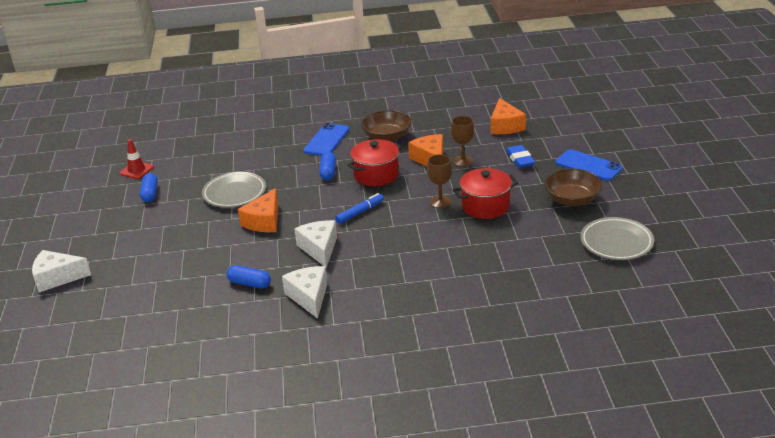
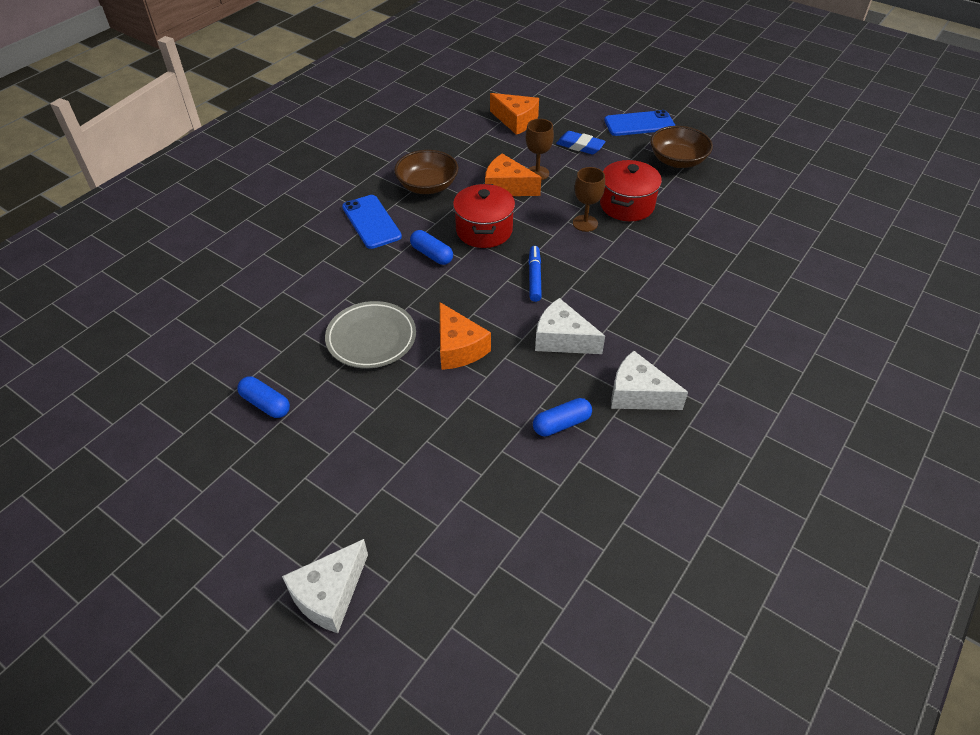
camera: 50 degrees left, 15 degrees up
(136, 170) = (194, 388): red traffic cone -> none
(616, 242) = (766, 179): grey plate -> none

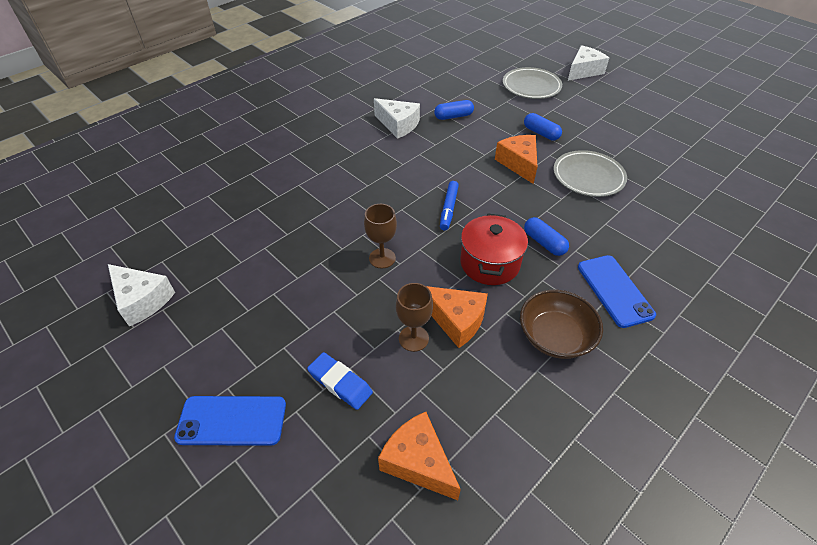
camera: 170 degrees left, 0 degrees up
(265, 404) = (653, 146): blue capsule -> blue capsule (541, 133)
(438, 522) = (531, 87): none -> grey plate
(562, 339) = (438, 160): white cheese -> white cheese (142, 300)
(627, 205) = (328, 275): red pot -> none
(677, 160) = (228, 334): brown bowl -> none

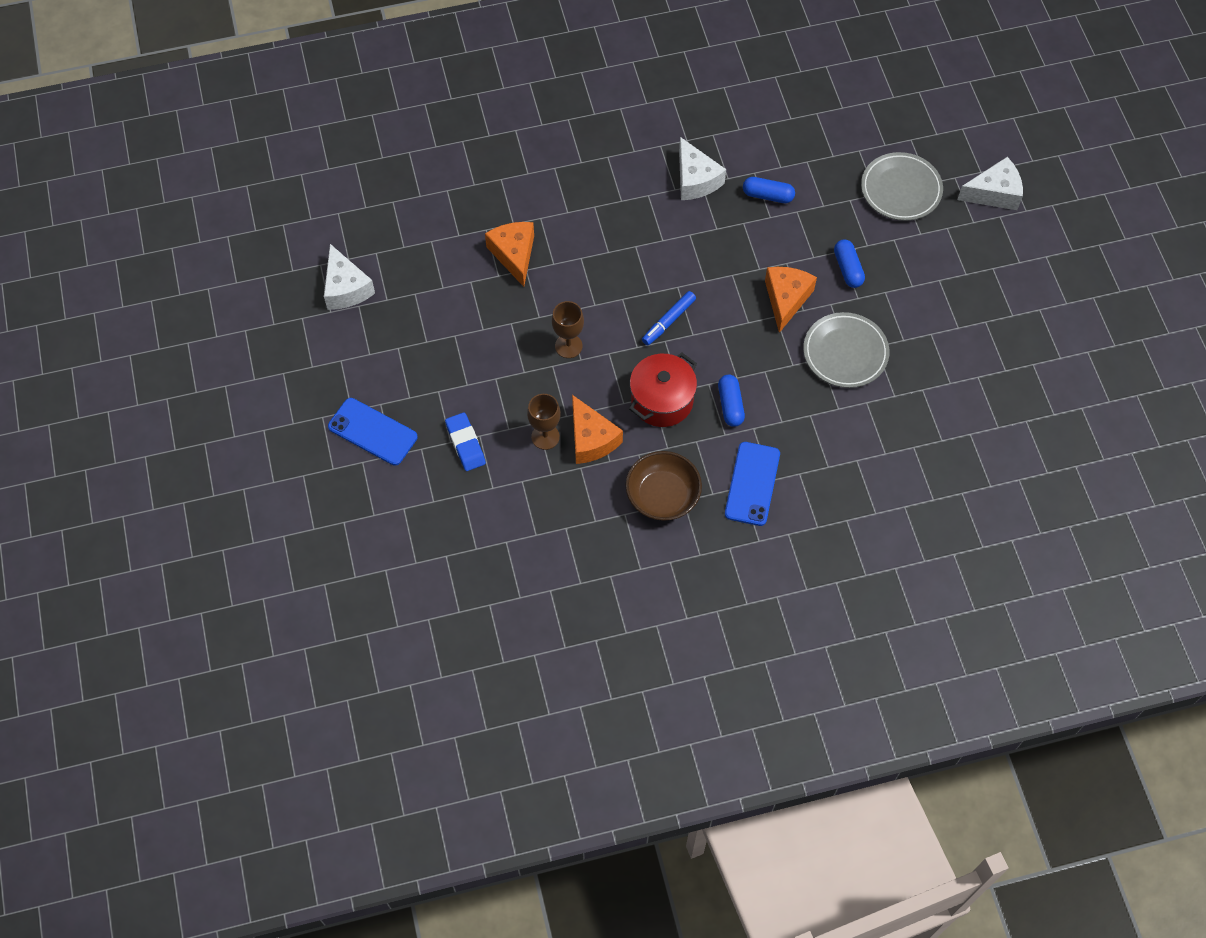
camera: 30 degrees right, 15 degrees up
(418, 462) = (486, 530): orange cheese -> orange cheese (514, 255)

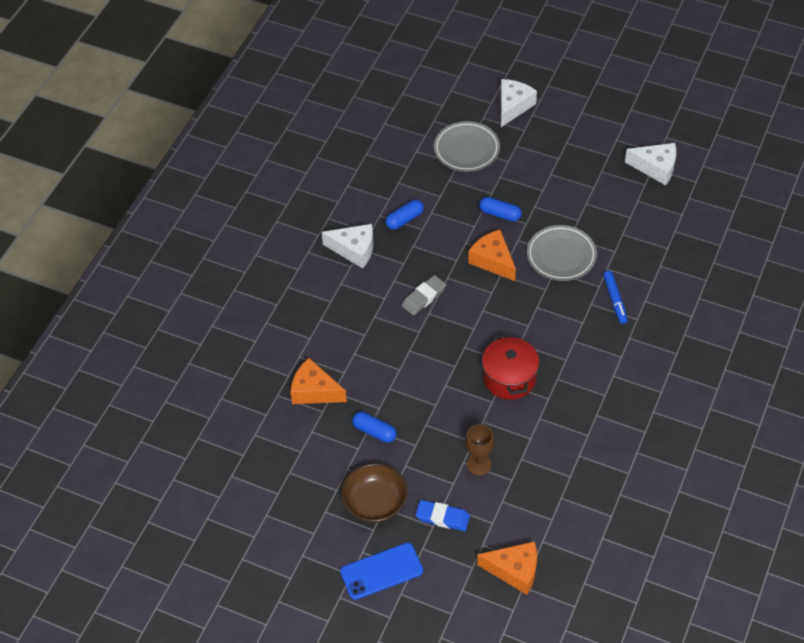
camera: 50 degrees left, 10 degrees down
(346, 288) = (243, 513): white cheese -> white cheese (656, 168)
(568, 346) = (418, 405): brown goblet -> none
(591, 439) = (504, 438): orange cheese -> orange cheese (514, 570)
(662, 495) = (583, 424): brown bowl -> brown bowl (375, 502)
(668, 321) = (451, 335): blue marker -> blue marker (615, 300)
(692, 271) = (424, 297): none -> grey eraser
(730, 405) = (546, 342): blue capsule -> blue capsule (374, 431)
(752, 484) = (616, 368): blue phone -> none

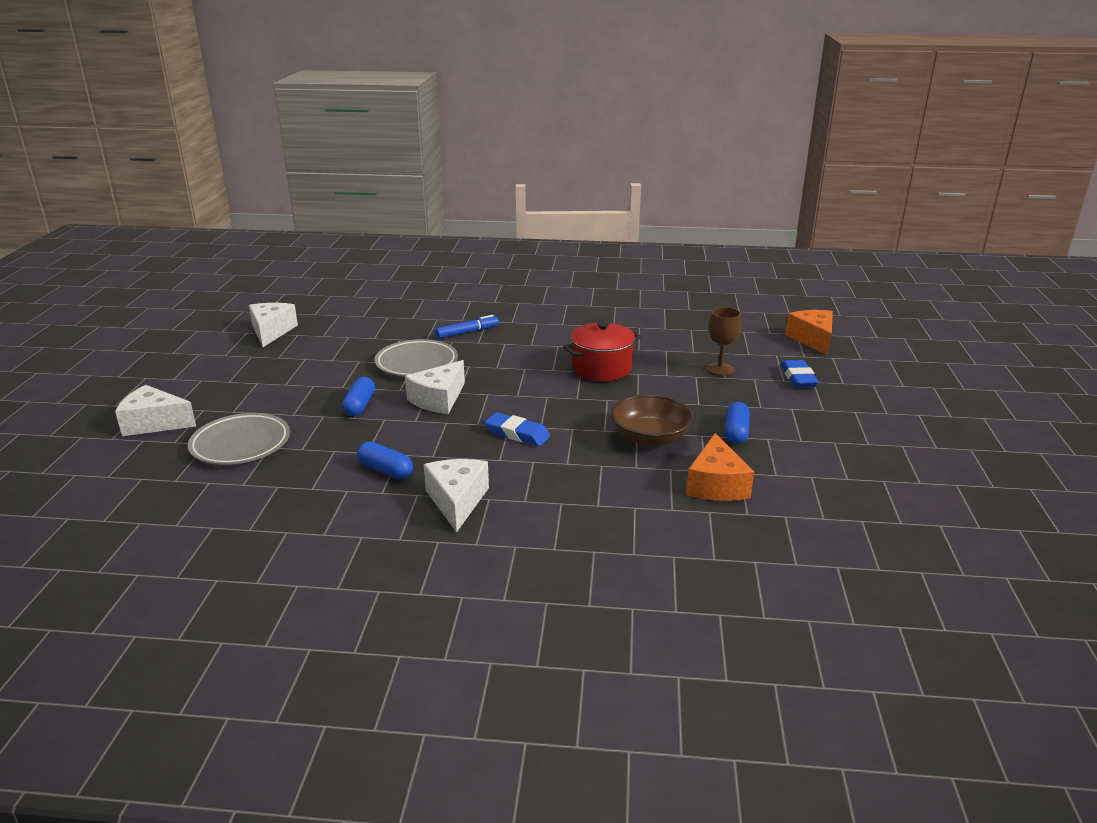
camera: 110 degrees left, 25 degrees down
(375, 502) = (823, 416): brown bowl -> brown bowl (650, 438)
(381, 571) = (894, 399): blue phone -> none
(424, 297) = (517, 434): grey eraser -> blue eraser
(493, 261) = (439, 399): orange cheese -> white cheese

